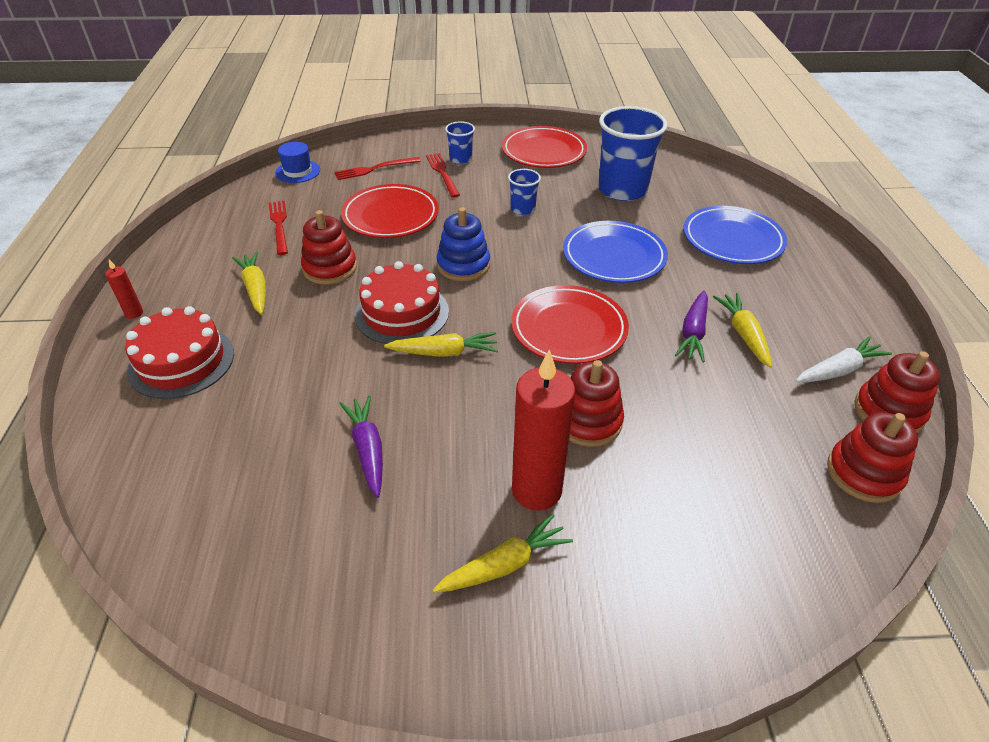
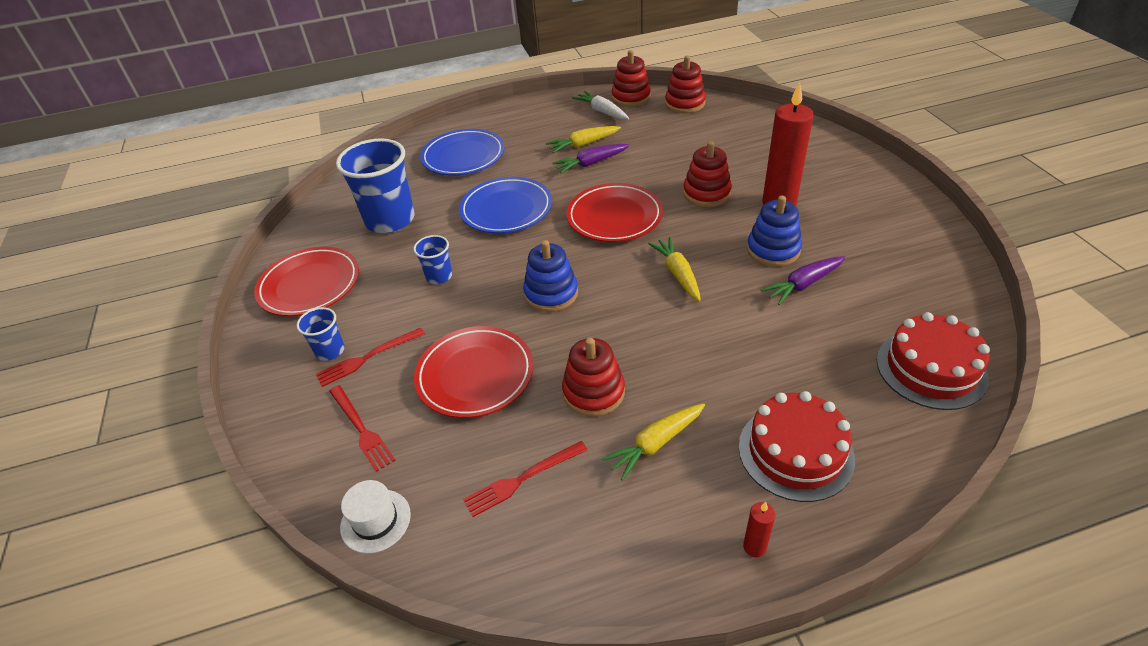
camera: 100 degrees left, 0 degrees up
(297, 171) = (375, 521): blue hat -> white hat
(402, 313) = (640, 314): red cake -> red cake (931, 369)
(442, 445) = (773, 250): none -> blue stacking toy
(504, 565) = (840, 204): yellow carrot -> none
(693, 332) = (591, 163): purple carrot -> purple carrot turned 150 degrees clockwise

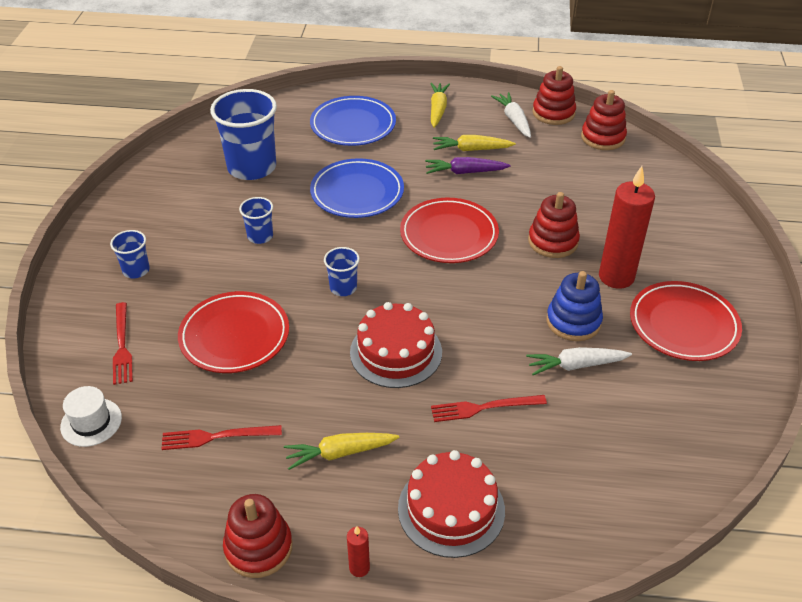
camera: 20 degrees right, 0 degrees up
(309, 285) = (152, 206): red plate -> red plate (683, 325)
(367, 358) = (161, 288): red fork -> red fork (484, 408)
(551, 293) = (343, 288): blue stacking toy -> blue cup
(593, 392) = (320, 389): red stacking toy -> red stacking toy (258, 547)
(678, 274) = (467, 311): yellow carrot -> yellow carrot (438, 110)
(803, 284) = (576, 365): purple carrot -> white carrot
(931, 369) = (632, 490): red cake -> red cake (396, 352)

